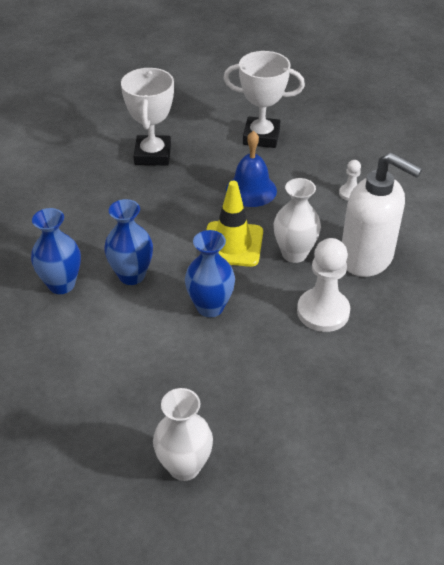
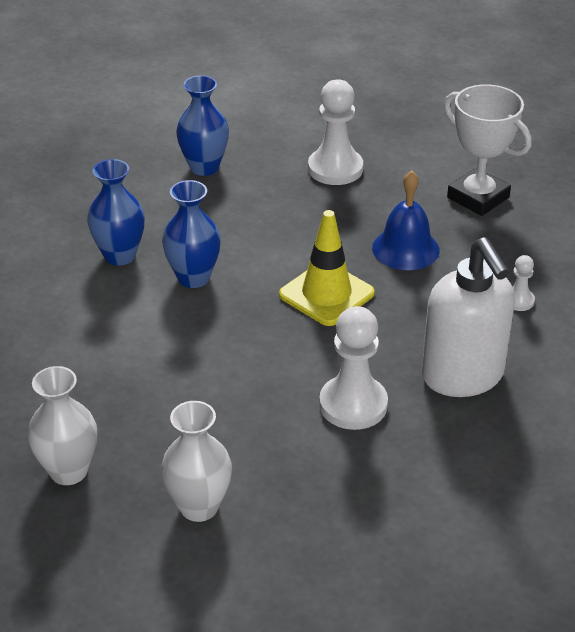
camera: 35 degrees right, 5 degrees down
(153, 155) = (335, 169): white trophy -> white pawn
(210, 307) = (240, 343): blue vase -> blue vase (204, 167)
(294, 253) = (384, 334): white vase -> white vase (199, 507)

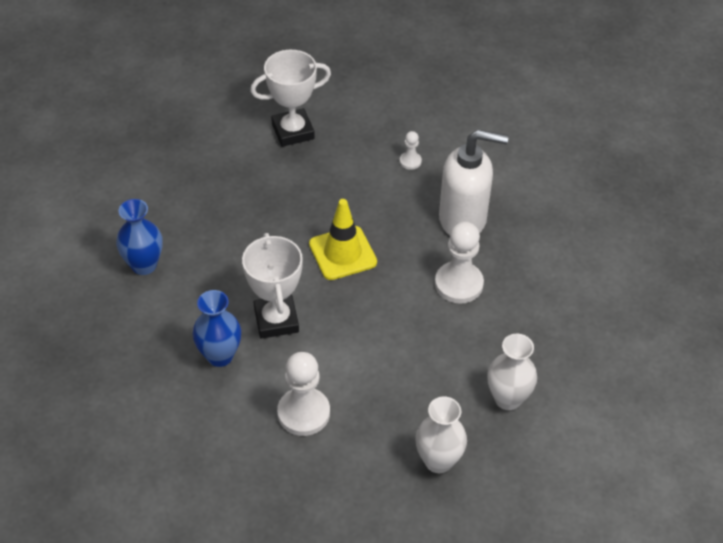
camera: 65 degrees left, 10 degrees up
(193, 278) = (276, 320): blue vase -> white trophy
(335, 169) = (204, 190): white pawn -> white pawn (303, 413)
(405, 249) = (322, 192): blue bell -> none

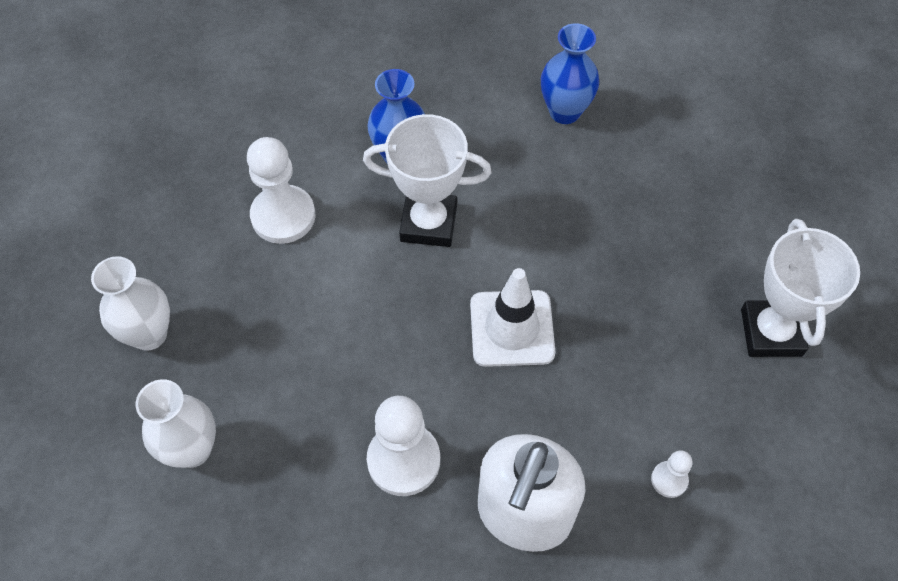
camera: 110 degrees right, 10 degrees up
(342, 253) = (512, 328): yellow traffic cone -> white traffic cone

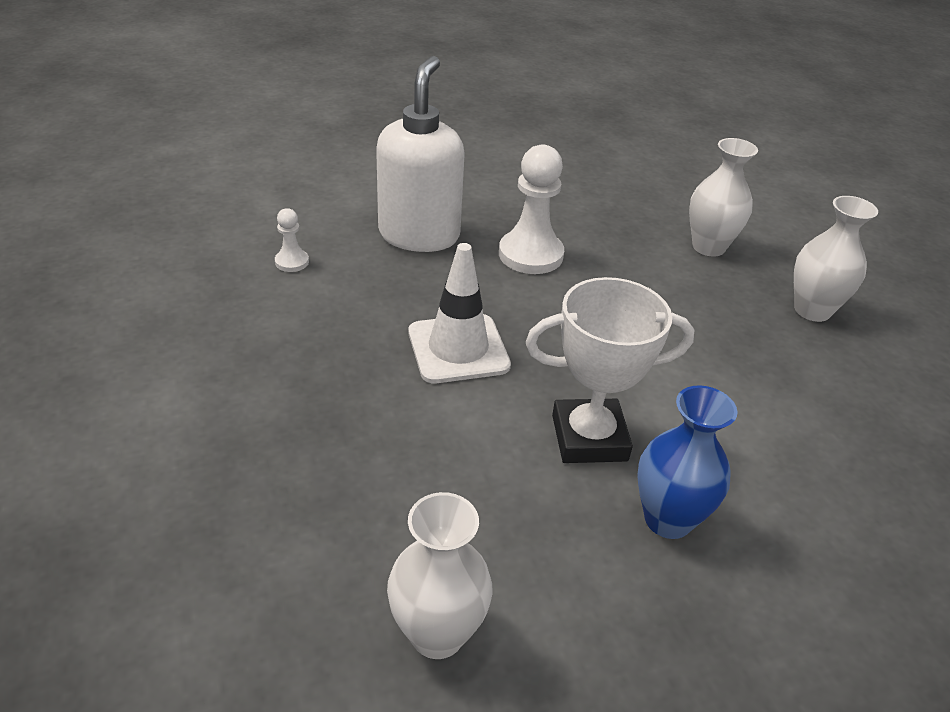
camera: 165 degrees right, 20 degrees down
(283, 216) = (766, 424): white pawn -> none
(564, 111) = (437, 633): blue vase -> white vase
(771, 332) = (159, 374): white trophy -> none

